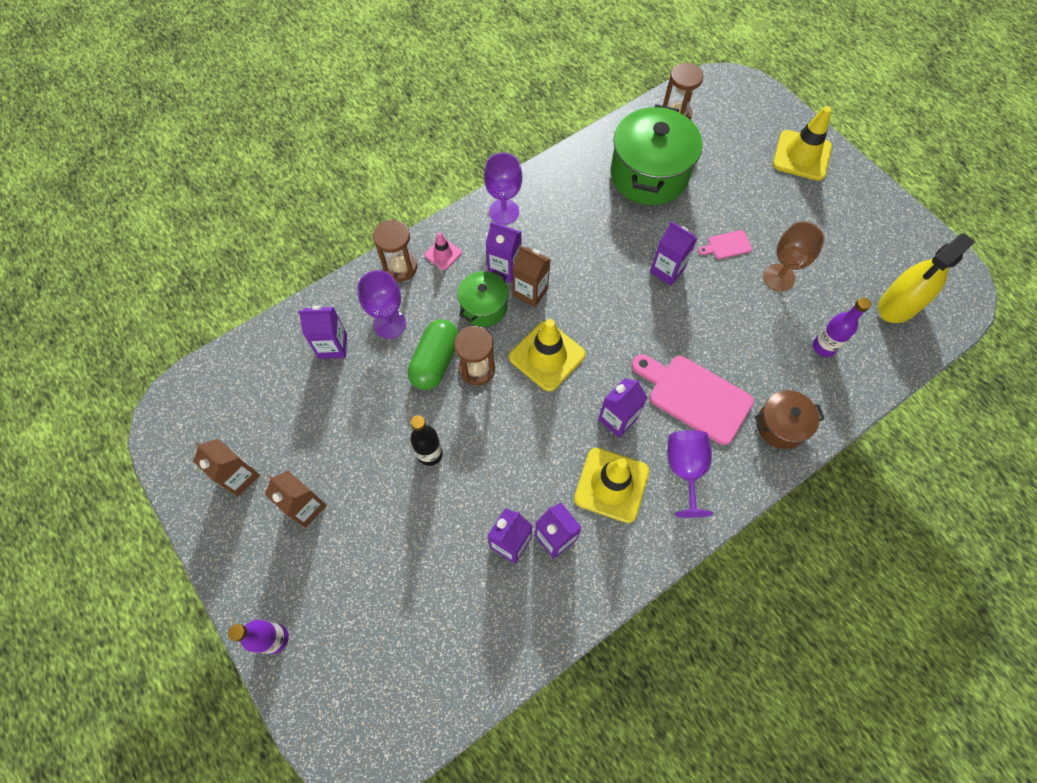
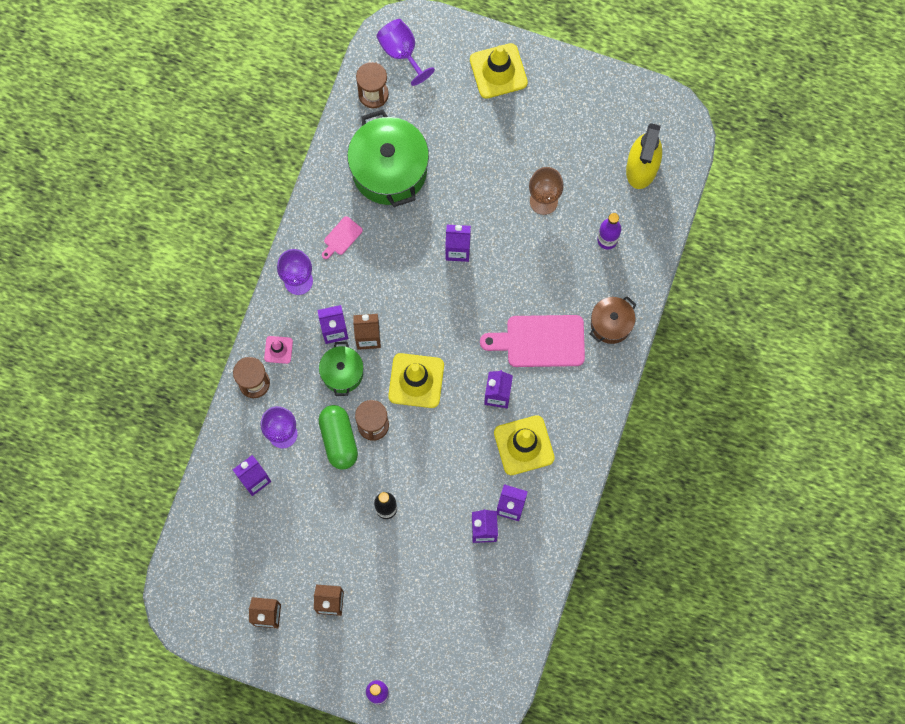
camera: 35 degrees left, 10 degrees up
(685, 469) = (566, 400): purple goblet -> purple goblet (401, 52)
(727, 245) = (489, 197): pink cutting board -> pink cutting board (341, 237)

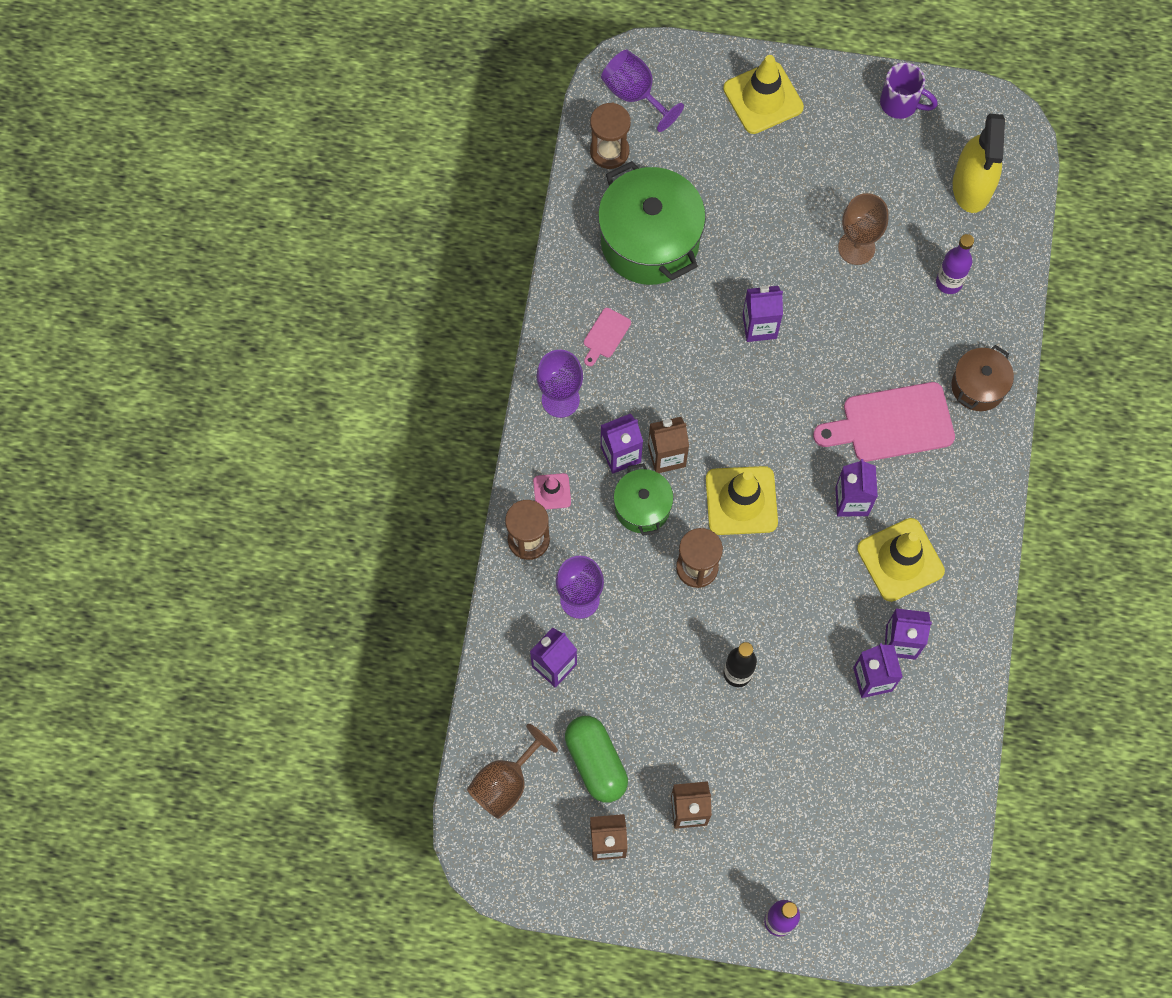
camera: 10 degrees left, 5 degrees down
(203, 559) = (506, 783): none -> brown goblet
(339, 439) = (655, 594): green capsule -> green capsule (596, 762)
(602, 93) = (900, 104): none -> purple mug

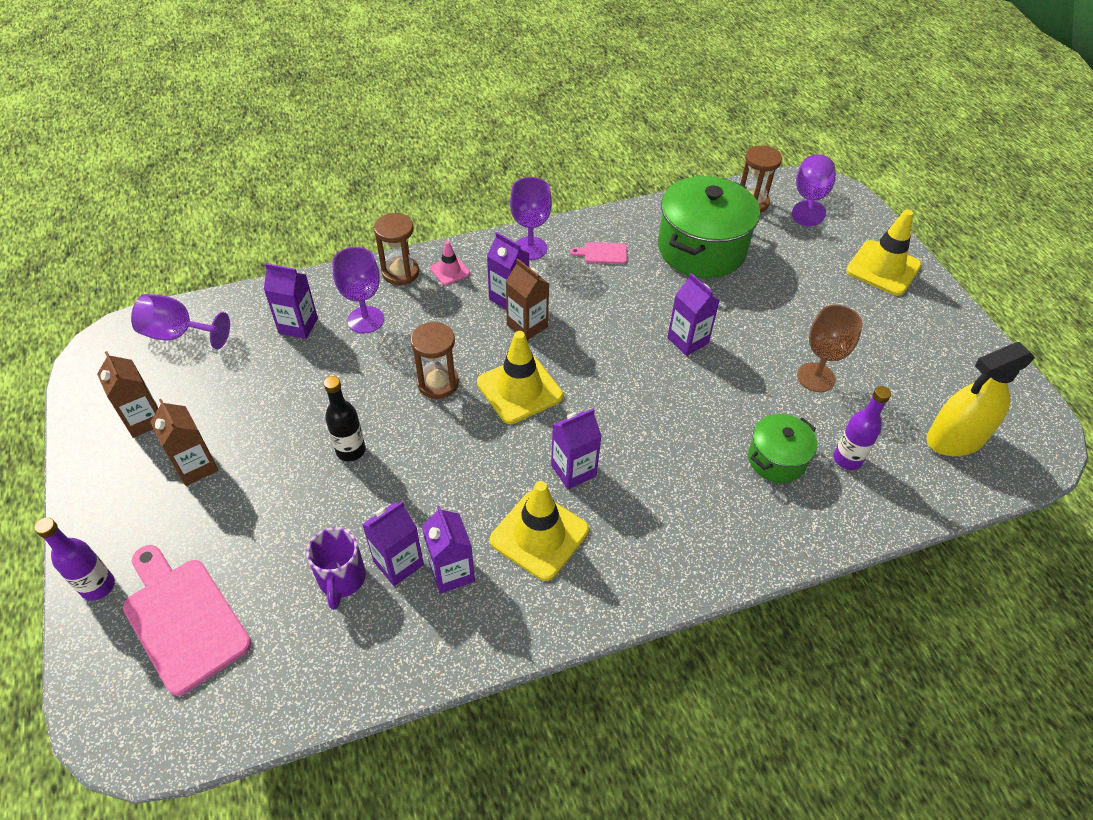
camera: 60 degrees right, 20 degrees down
(506, 783) = (178, 334): brown goblet -> purple goblet
(596, 762) = (219, 384): green capsule -> none
(642, 507) = (471, 328): green pot -> green pot (776, 459)
(891, 423) = (672, 471): pink cutting board -> pink cutting board (183, 619)
(900, 104) = (974, 356): purple mug -> purple mug (341, 579)
(978, 386) = (765, 527): brown pot -> none

